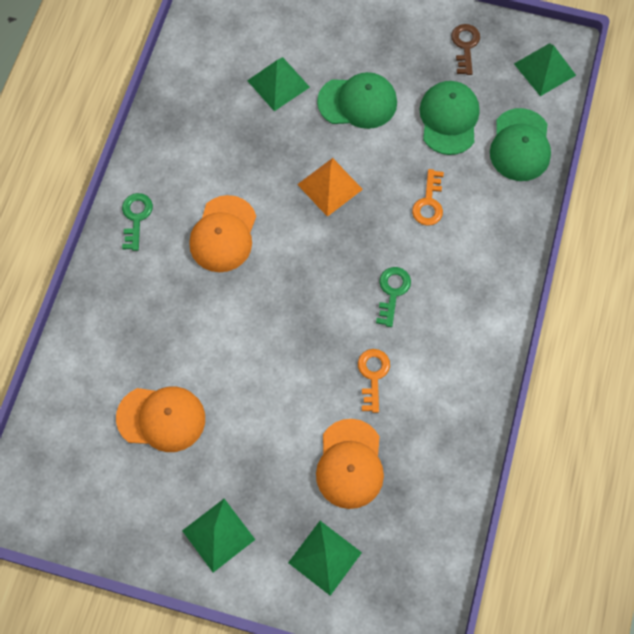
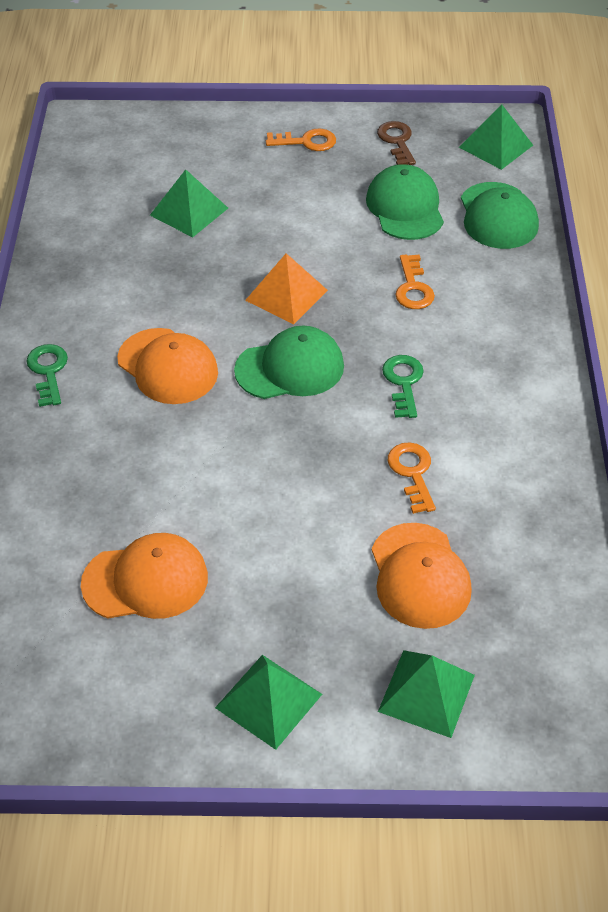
camera: 15 degrees left, 20 degrees down
(223, 234) = (168, 366): orange cap -> orange cap turned 45 degrees counterclockwise
(358, 102) = (291, 211): green cap -> green cap (290, 368)
(391, 30) = (306, 142): none -> orange key

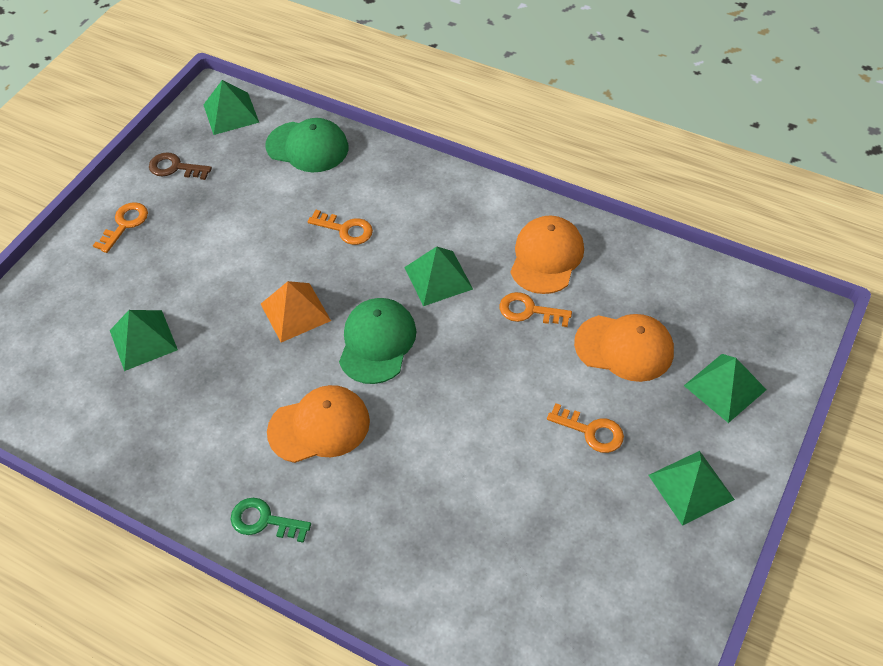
camera: 60 degrees left, 5 degrees up
(146, 580) = (540, 528): orange cap -> orange cap (546, 257)
(288, 583) = (591, 431): none -> orange key
(403, 382) = (438, 278): green key -> green pyramid
(405, 207) = (254, 196): green cap -> none

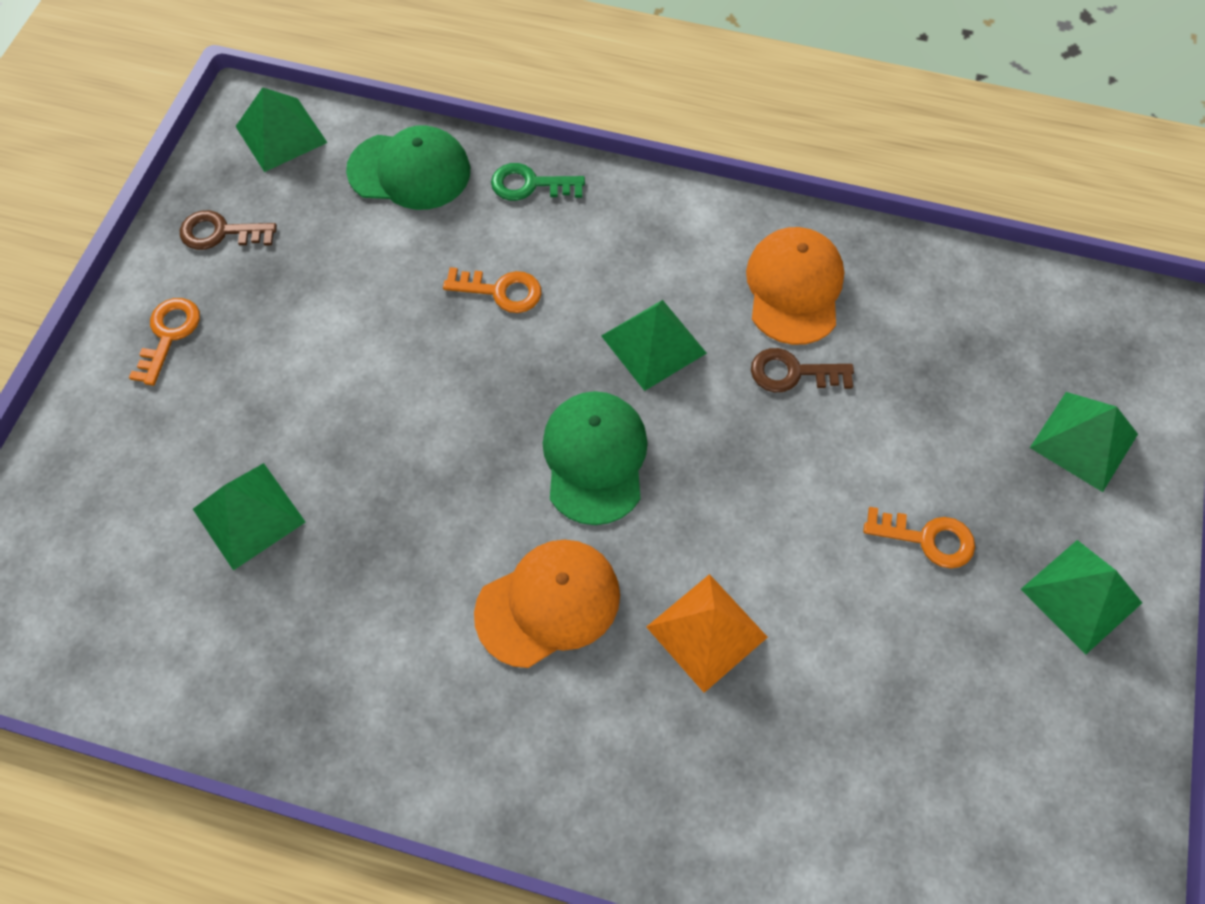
camera: 15 degrees left, 10 degrees up
(264, 521) = (509, 767): green key -> green key (530, 185)
(295, 312) = (463, 431): orange pyramid -> orange pyramid (706, 632)
(529, 311) = (792, 373): orange key -> brown key
(624, 348) = (936, 406): orange cap -> none

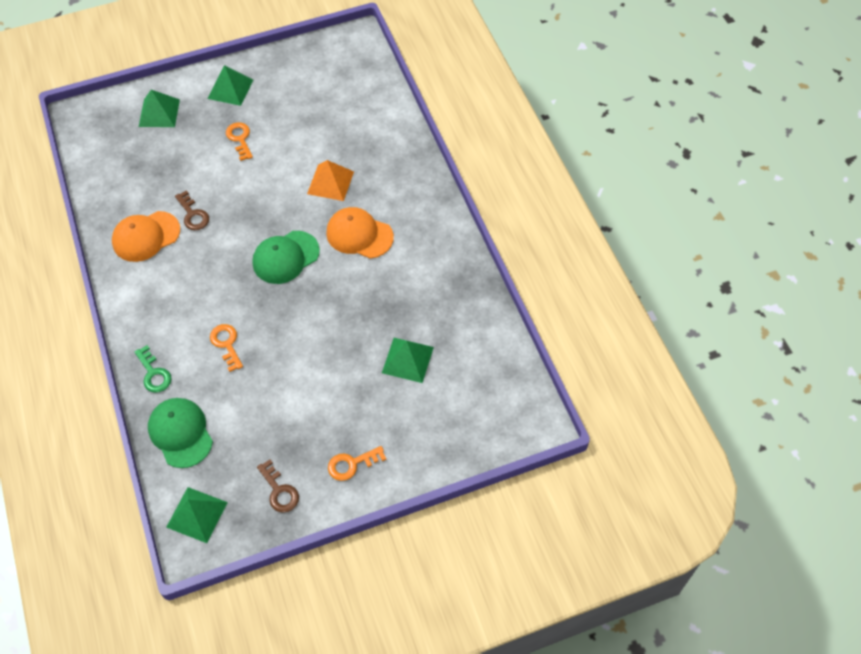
camera: 125 degrees left, 5 degrees down
(653, 344) = (213, 270): green pyramid -> none

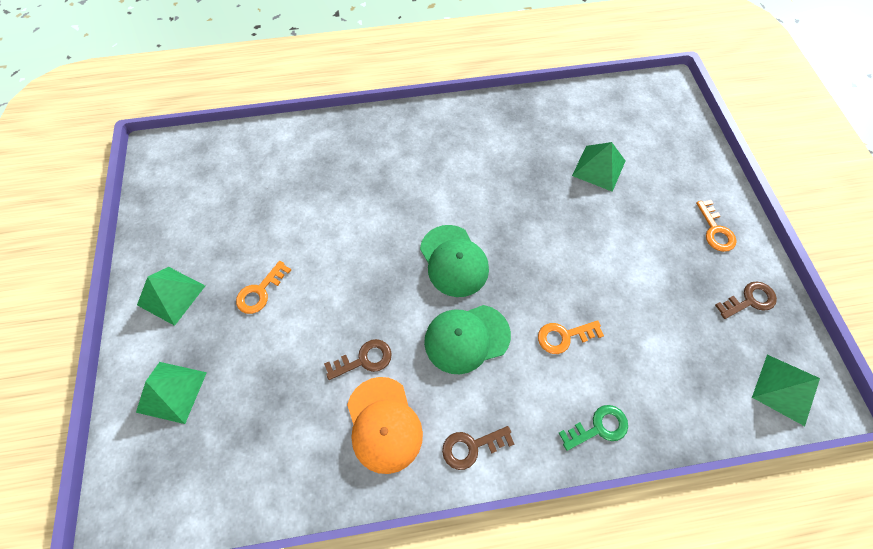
camera: 80 degrees left, 5 degrees up
(133, 292) = (471, 447): none -> brown key
(180, 433) = (682, 400): green cap -> green cap (466, 338)
(240, 139) = (260, 292): orange key -> orange key turned 45 degrees counterclockwise
(330, 182) = (361, 204): orange pyramid -> none
(359, 235) = (439, 187): orange cap -> none

